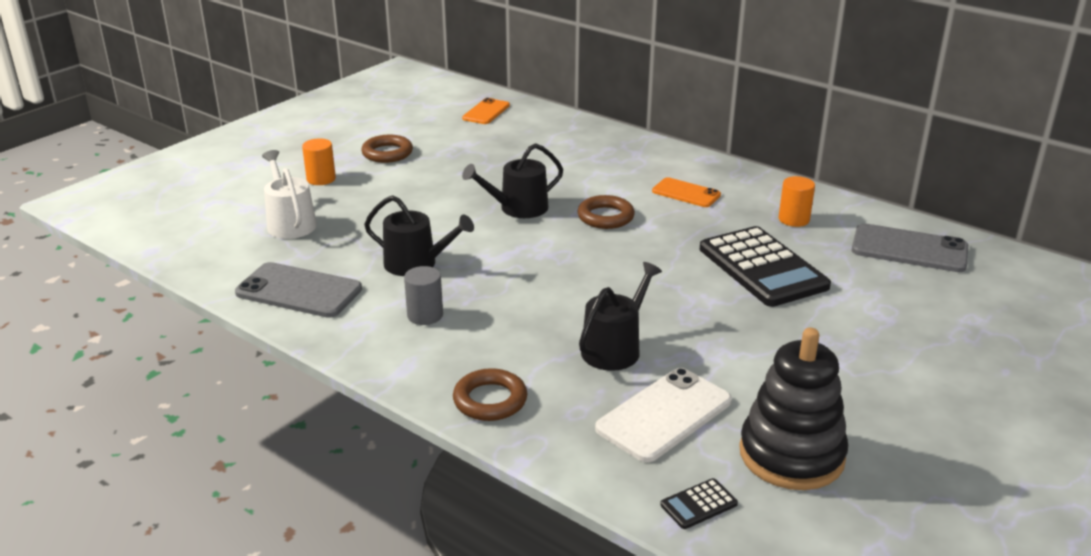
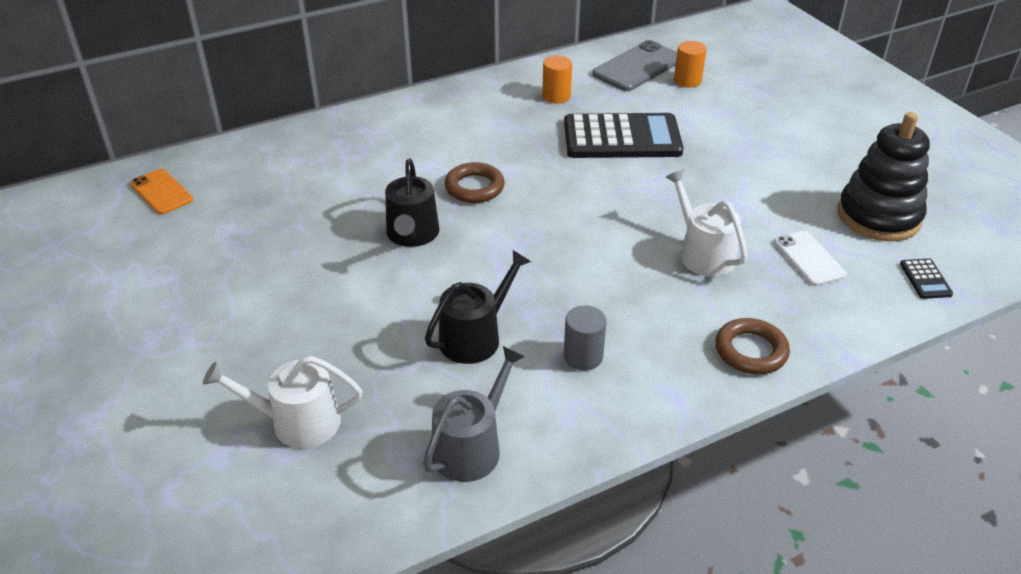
camera: 65 degrees left, 10 degrees up
(299, 291) = (471, 447): grey phone -> grey watering can
(321, 179) = (201, 368): orange cylinder -> orange cylinder (687, 81)
(387, 153) = (188, 295): brown ring -> none
(615, 348) = (703, 253): black watering can -> white watering can
(664, 415) = (809, 258): white phone -> white phone, size x0.64
(686, 193) = (467, 130): orange phone -> none

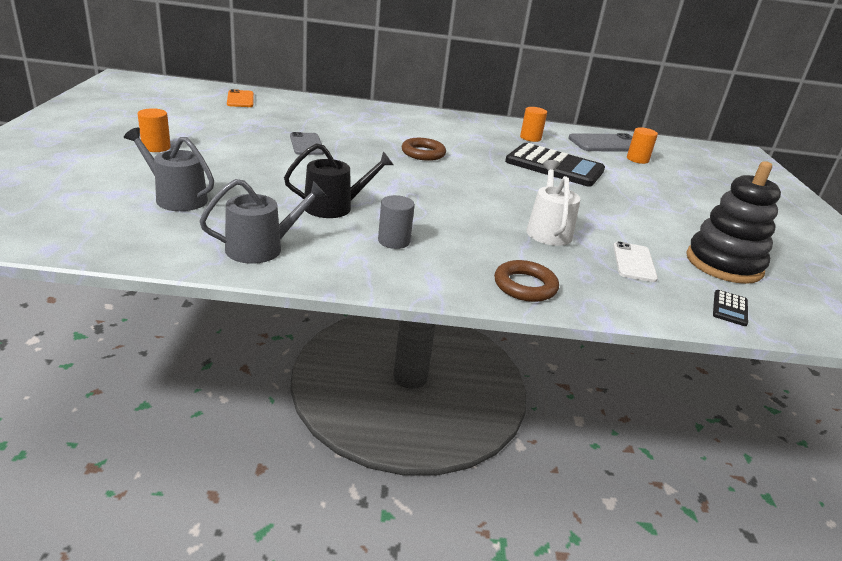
camera: 25 degrees right, 10 degrees down
(168, 346) = (156, 147): none -> orange cylinder
(297, 422) = (176, 198): white watering can -> grey watering can
(335, 241) = (306, 144): none -> grey phone
(412, 235) = (356, 157): black watering can -> none

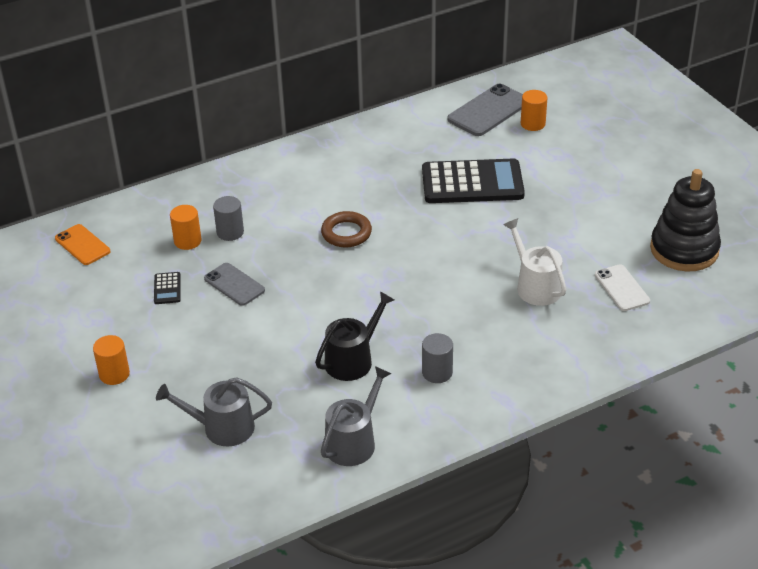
camera: 25 degrees left, 10 degrees up
(341, 126) = (230, 232): none -> grey cylinder
(525, 286) = (567, 364): brown ring -> none
(530, 138) = (415, 143): orange cylinder -> orange cylinder (187, 241)
(730, 308) = (713, 303): black calculator -> black calculator (167, 288)

